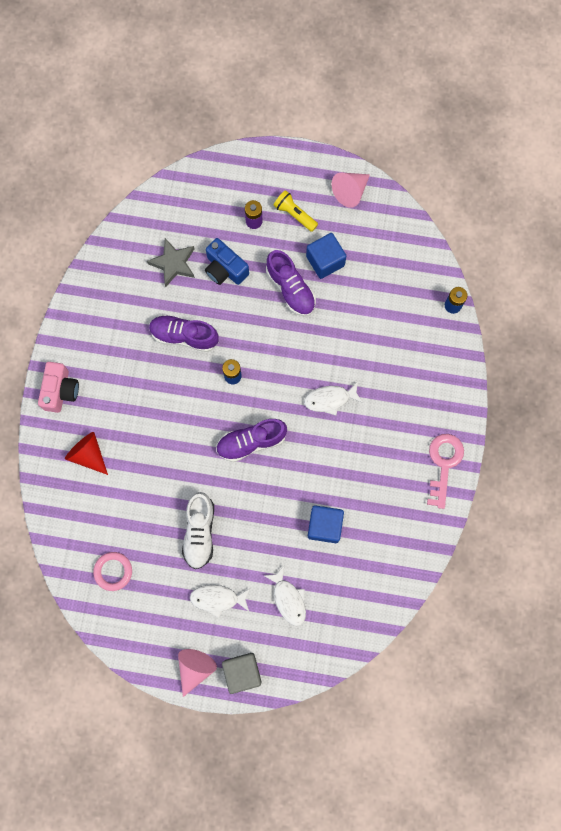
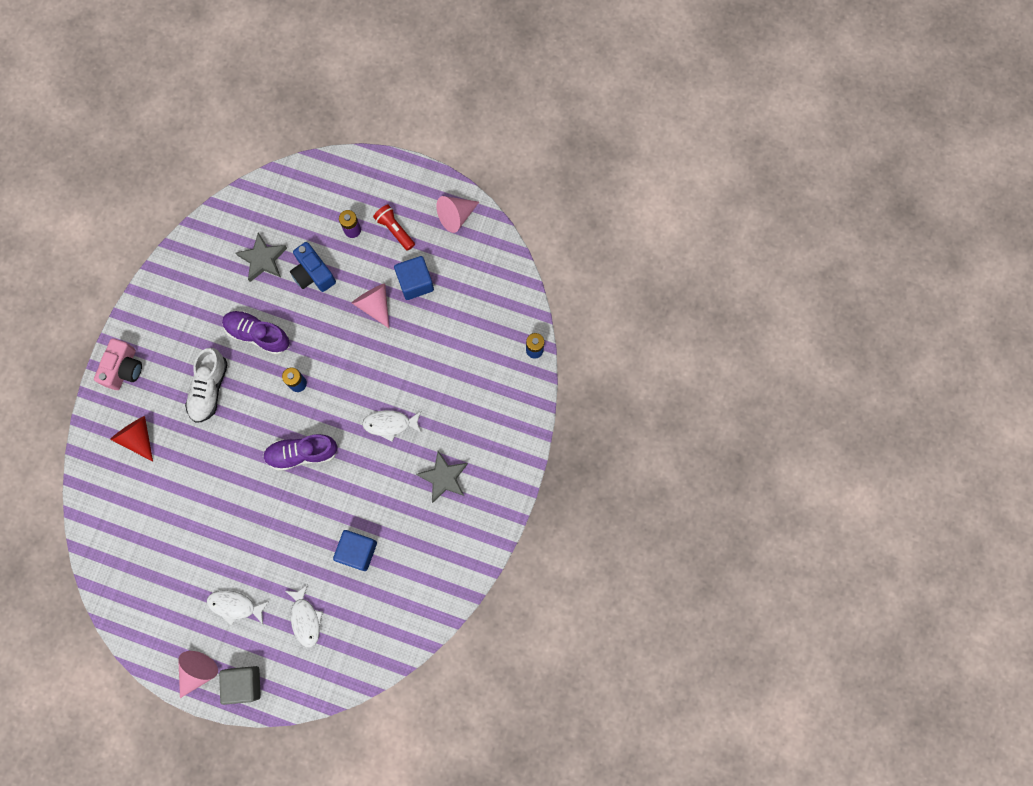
camera: 10 degrees right, 0 degrees up
(113, 571) = (138, 559): pink ring -> none
(199, 532) = (231, 536): white shoe -> white shoe (209, 389)
(290, 289) = (374, 305): purple shoe -> pink cone
(294, 214) = (395, 230): yellow flashlight -> red flashlight
(392, 441) = (444, 477): none -> grey star
(443, 464) = (490, 510): pink key -> none

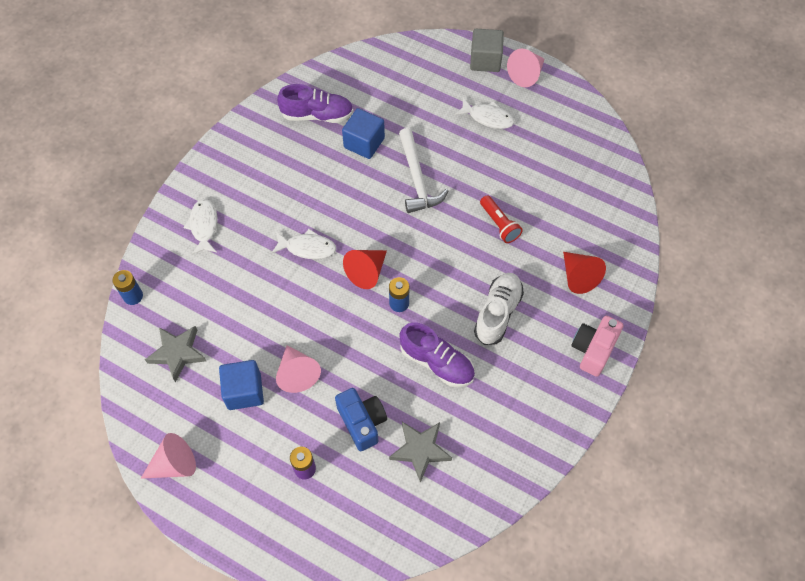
camera: 170 degrees left, 15 degrees down
(298, 517) = (417, 179): none -> white hammer
(302, 453) = (405, 234): purple shoe -> purple shoe (317, 115)
(305, 619) = (422, 98): white fish -> white fish (204, 226)
(331, 409) = (367, 272): none -> red cone
(395, 230) = (253, 460): red flashlight -> red flashlight (499, 224)
(444, 477) = (264, 191): grey star -> grey star (177, 353)

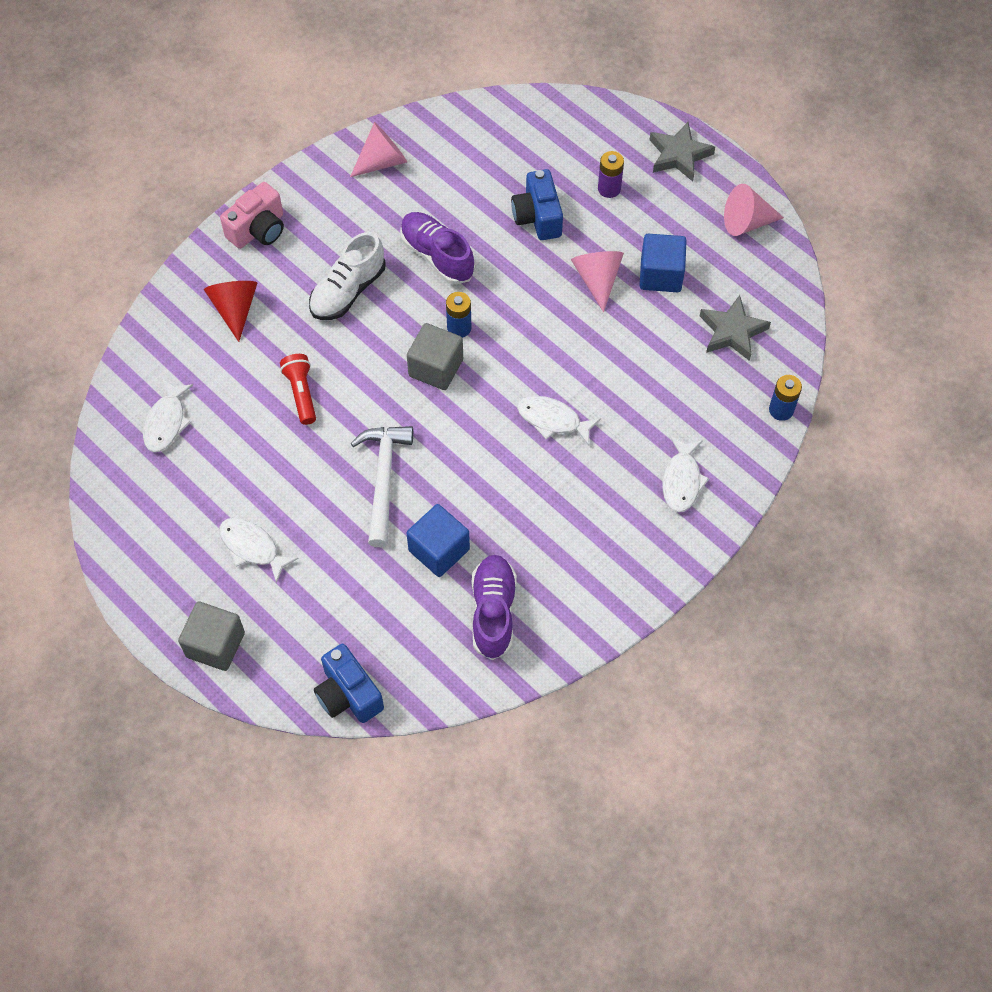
camera: 165 degrees left, 0 degrees up
(317, 115) = (493, 612): purple shoe -> purple shoe turned 75 degrees clockwise
(367, 272) = (486, 373): red cone -> none
(393, 53) = (348, 694): none -> blue camera
(407, 267) = (436, 368): none -> grey cube
(420, 450) = (484, 179): grey star -> grey star (679, 155)
(526, 74) = (166, 604): pink cone -> pink cone (382, 161)
(585, 182) = (166, 422): none -> white fish

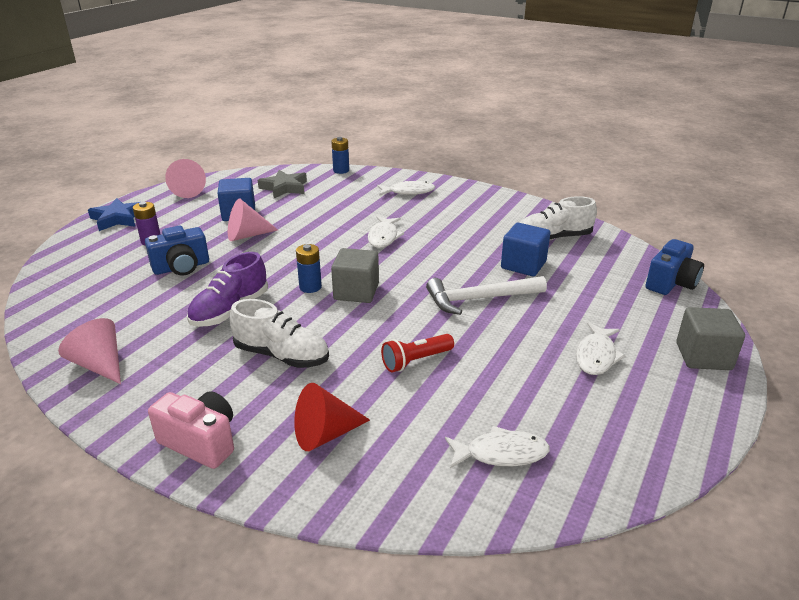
camera: 105 degrees left, 30 degrees down
(493, 612) = (553, 238): purple shoe -> white shoe
(679, 155) = (118, 218): grey star -> blue star

